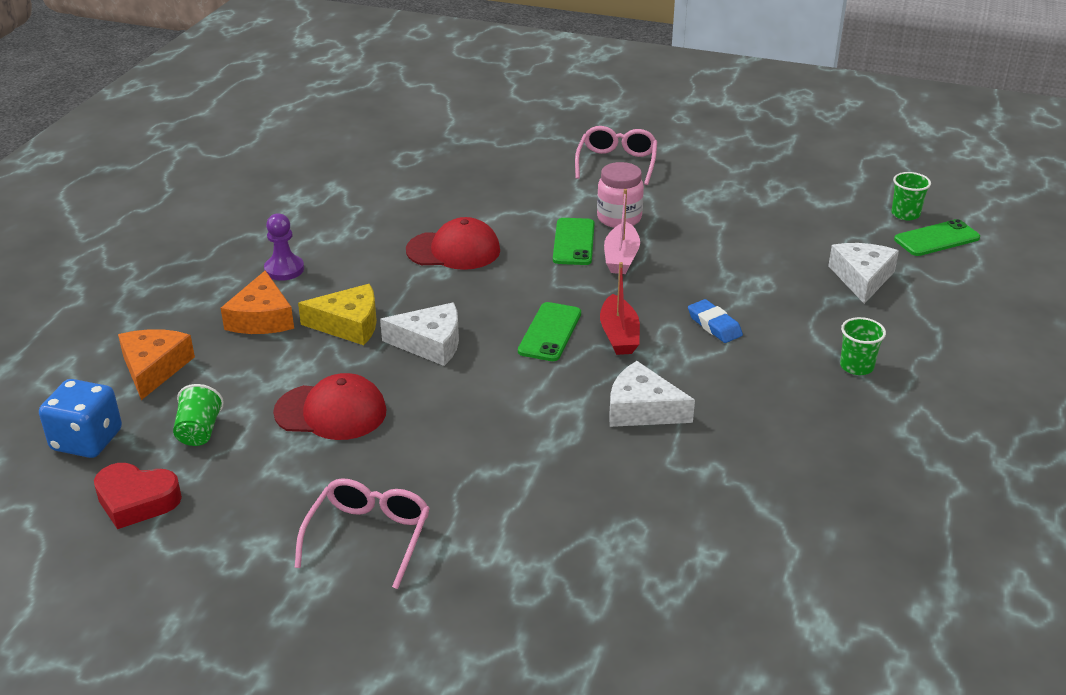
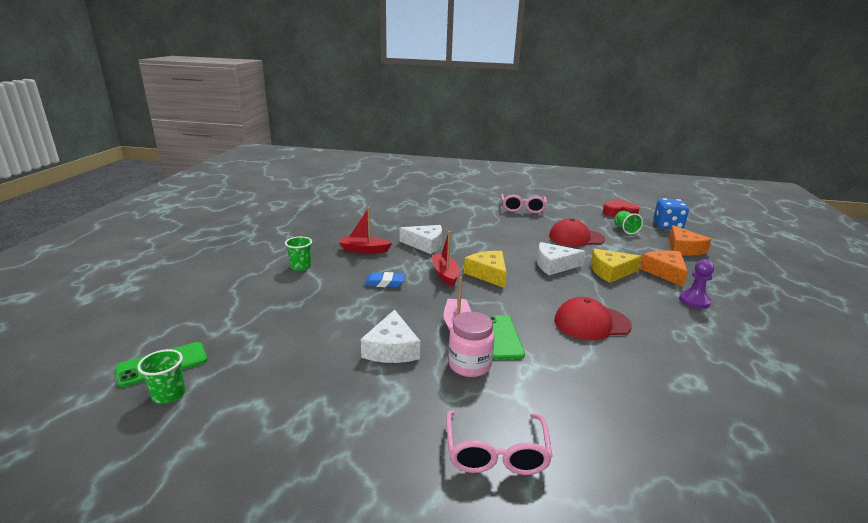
camera: 170 degrees right, 10 degrees down
(550, 332) = (488, 274): green phone -> yellow cheese
(714, 325) = (384, 283): blue eraser -> blue eraser turned 45 degrees counterclockwise
(757, 400) = (364, 250): none -> red boat
(862, 278) = (263, 321): white cheese -> white cheese (391, 349)

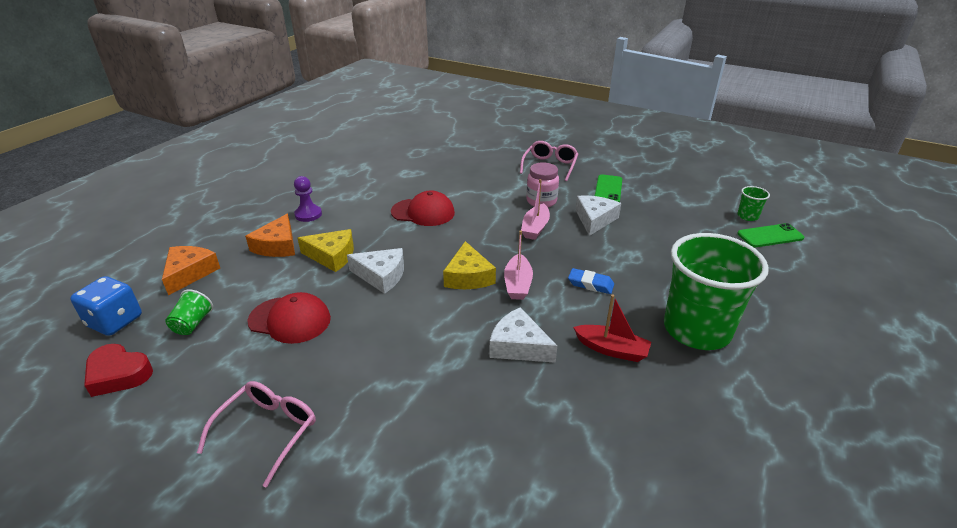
camera: 160 degrees left, 10 degrees up
(300, 266) = (696, 330): green cup -> green cup, size x2.48
(445, 274) = (517, 284): red boat -> pink boat
(501, 337) = (505, 214): green phone -> green phone (608, 189)

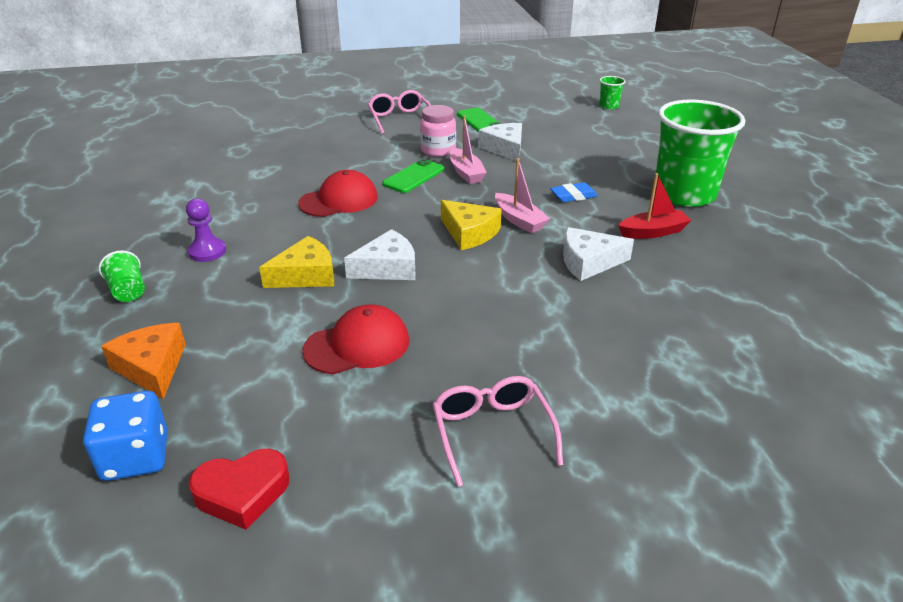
camera: 40 degrees left, 0 degrees up
(192, 324) = (249, 405): green cup -> green cup (128, 291)
(277, 245) = (222, 293): orange cheese -> none
(770, 236) = (641, 114): green phone -> green phone (414, 176)

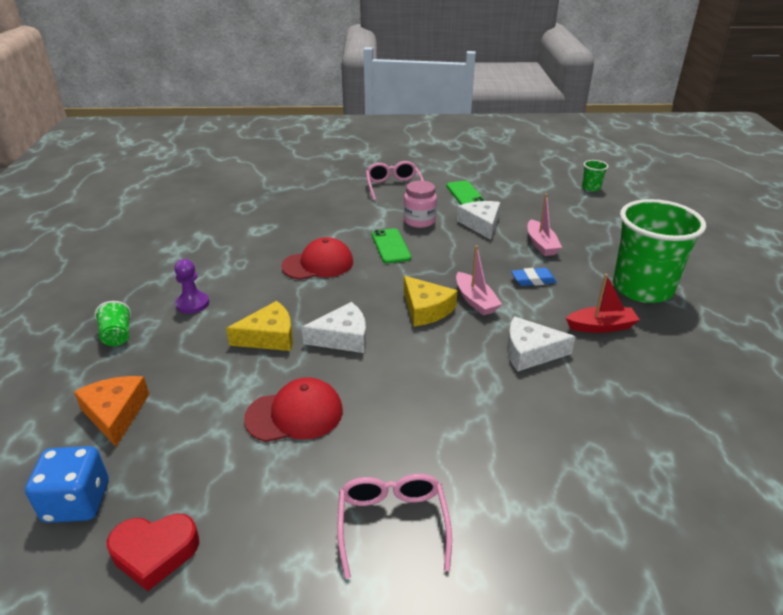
camera: 10 degrees right, 0 degrees up
(414, 176) = (390, 246): green phone -> green phone turned 60 degrees counterclockwise
(466, 173) = (439, 246): pink boat -> pink boat (541, 244)

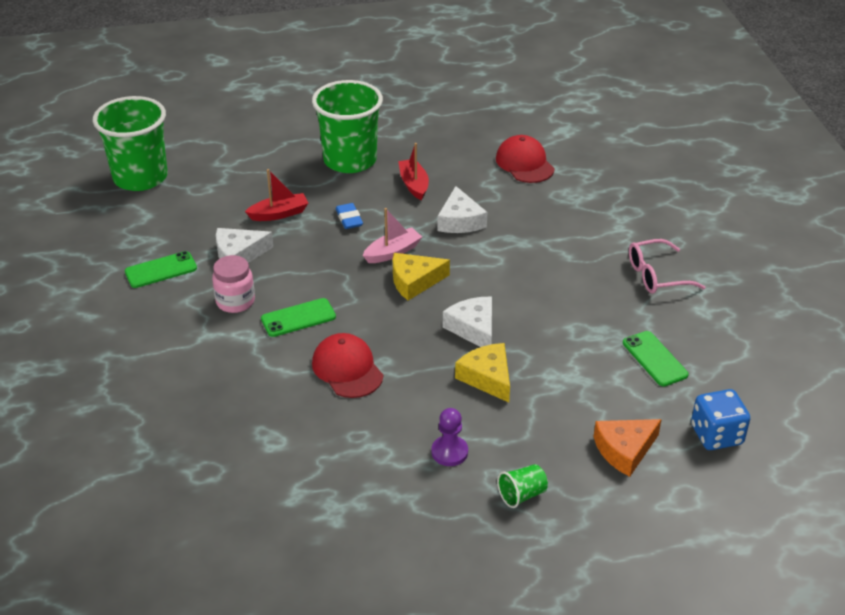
camera: 100 degrees left, 5 degrees up
(155, 552) = (731, 378): red heart -> none
(231, 475) = (654, 359): none -> green phone
(295, 414) = (580, 339): red cap -> red cap (524, 163)
(393, 186) = (137, 334): pink glasses -> none
(426, 309) = (414, 281): yellow cheese -> yellow cheese turned 150 degrees counterclockwise
(541, 244) = (279, 214): pink boat -> red boat
(591, 188) = (140, 177): green cup -> green cup, size x2.48

